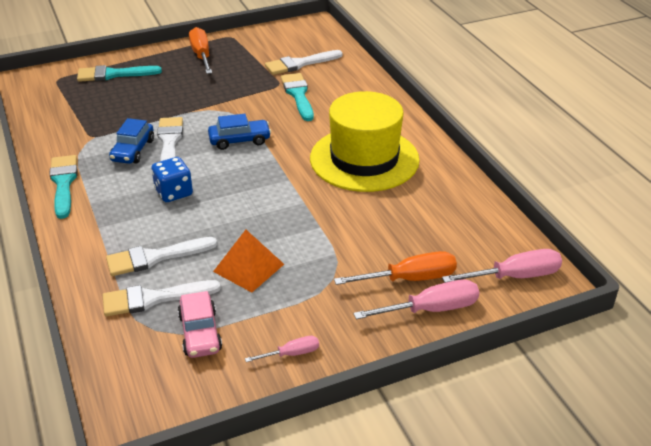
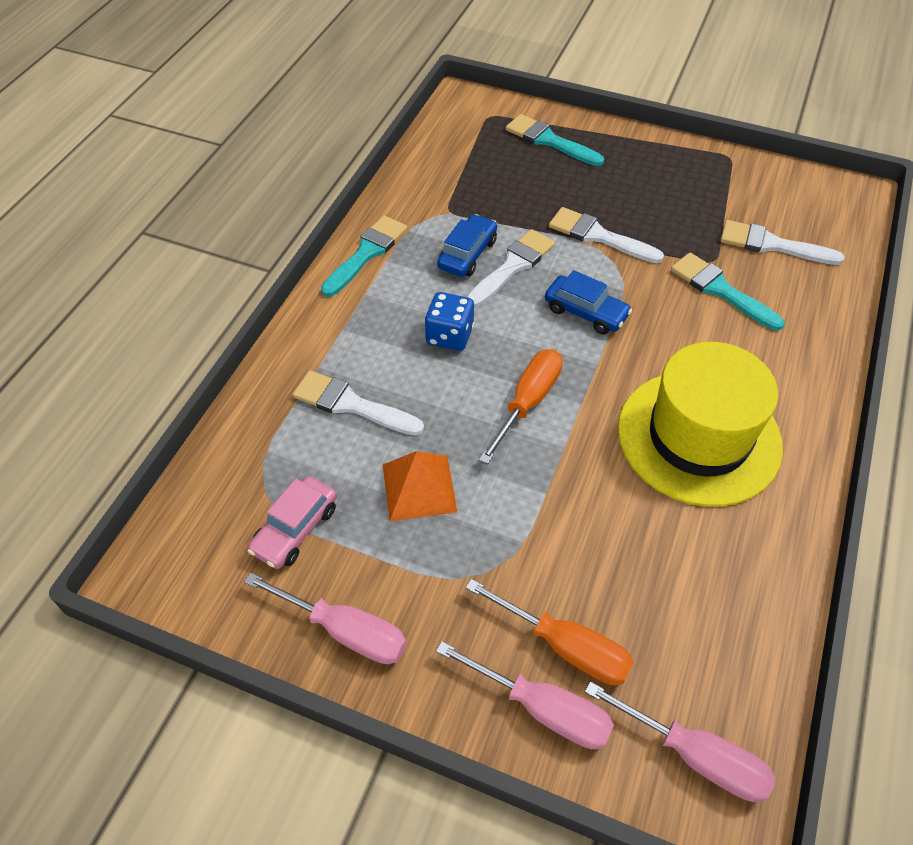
camera: 45 degrees right, 15 degrees up
(133, 150) = (467, 254): blue car -> blue car turned 150 degrees clockwise
(153, 298) = (300, 453): white brush -> white brush (598, 236)
(201, 55) = (668, 166): orange screwdriver -> orange screwdriver (527, 402)
(291, 354) = (344, 630): pink screwdriver -> pink screwdriver, size x1.80
(298, 95) = (720, 290): turquoise brush -> turquoise brush turned 75 degrees counterclockwise

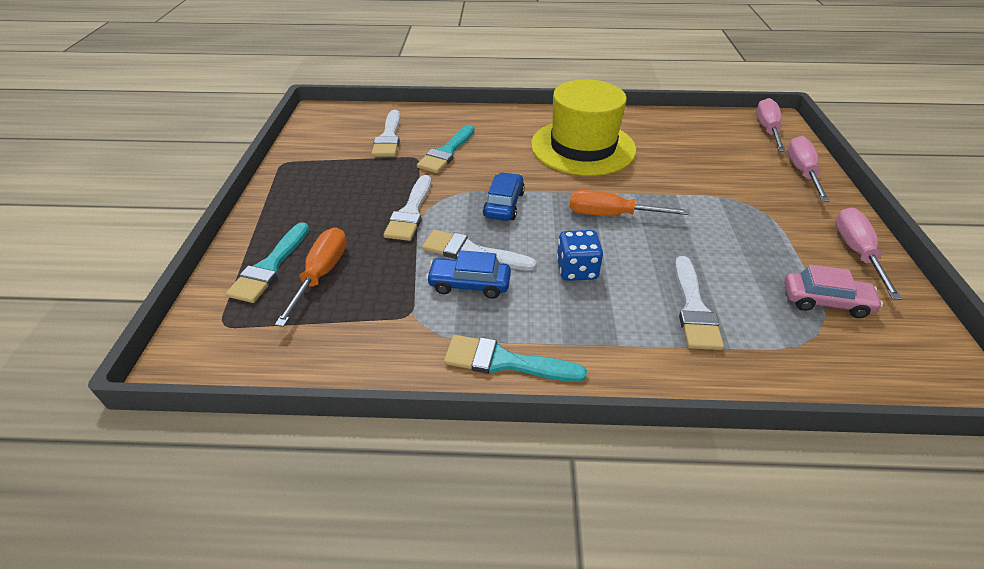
camera: 110 degrees left, 10 degrees down
(419, 487) = (727, 248): orange pyramid -> none
(564, 646) = (762, 171): orange screwdriver -> orange screwdriver (321, 275)

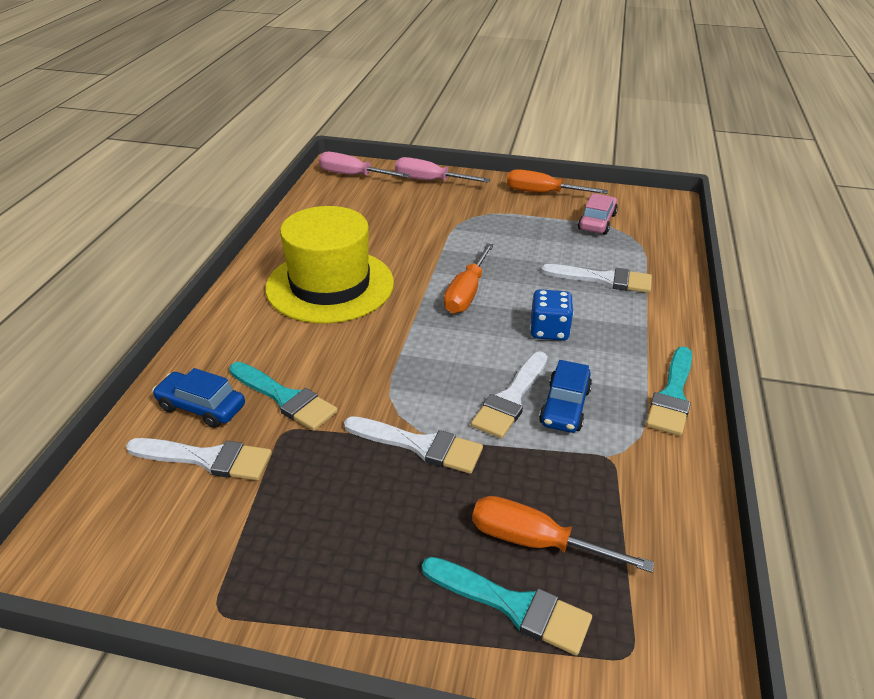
camera: 80 degrees left, 5 degrees down
(504, 204) = (427, 362): blue car -> blue car (201, 407)
(856, 252) = (543, 193): pink screwdriver -> orange screwdriver

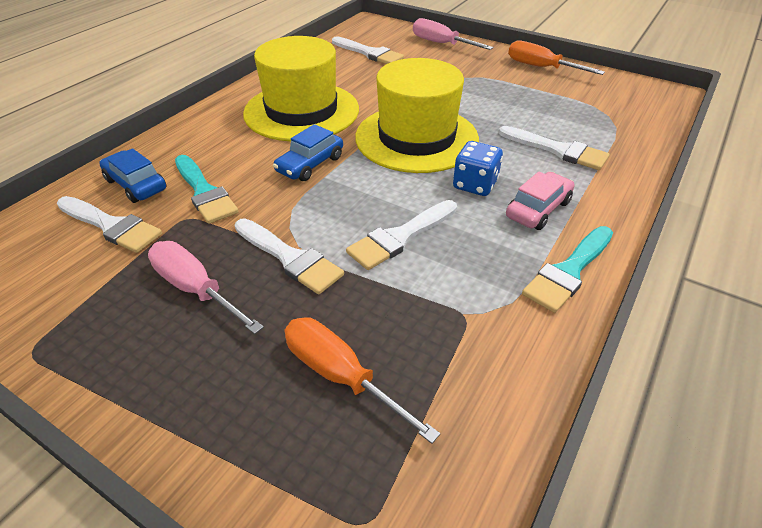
camera: 20 degrees right, 5 degrees up
(353, 175) = (378, 31): pink screwdriver -> pink screwdriver (196, 289)
(361, 204) = (369, 53): none -> white brush
(467, 293) = (416, 138): orange screwdriver -> yellow hat
(513, 606) = (280, 431): turquoise brush -> none
(565, 406) = (448, 256): blue car -> blue car (310, 164)
(597, 222) = (581, 99): pink car -> pink car (538, 209)

